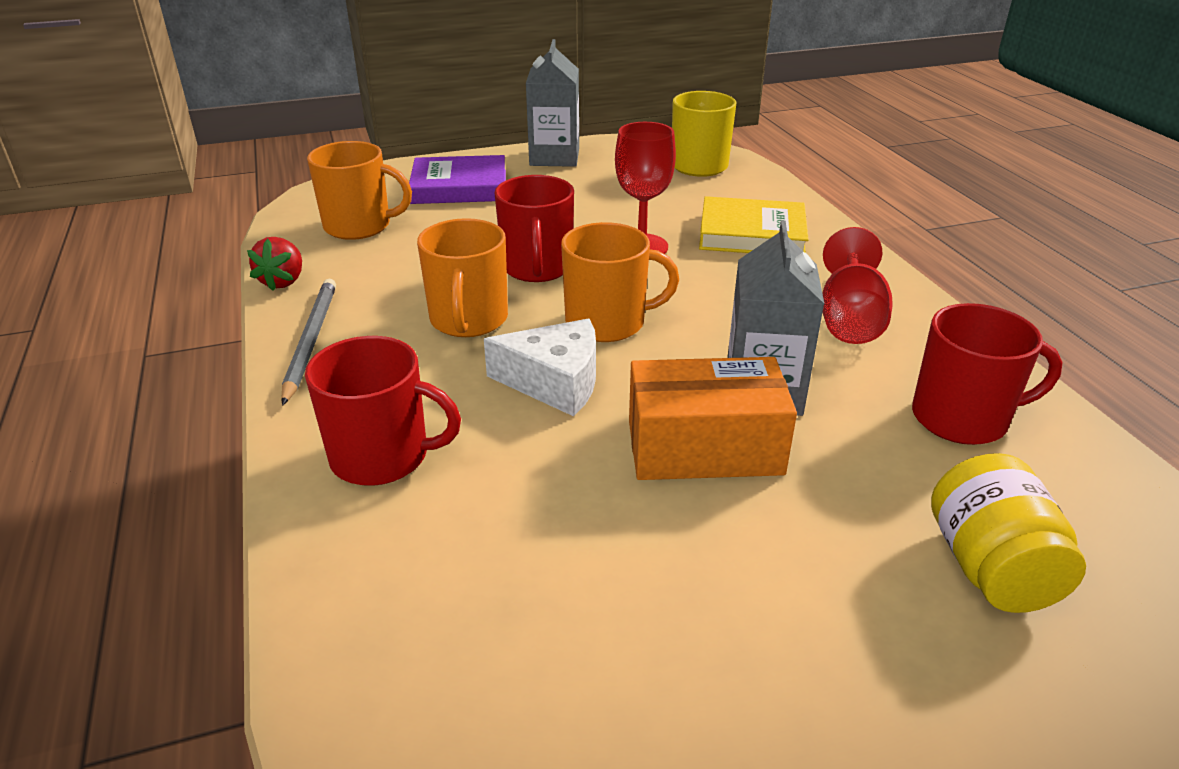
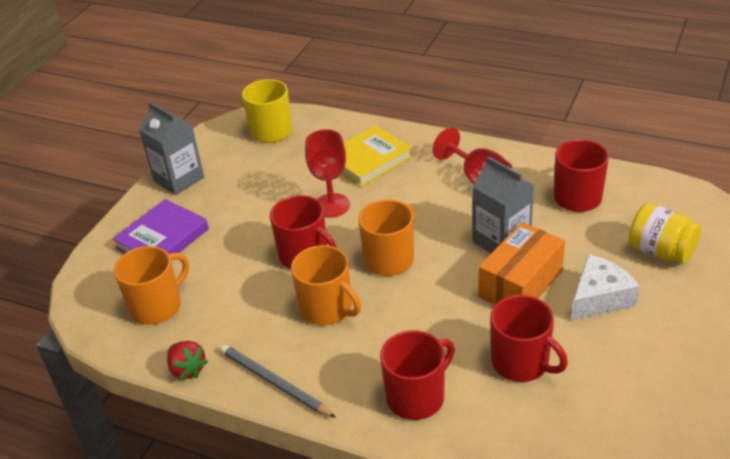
camera: 45 degrees left, 5 degrees up
(545, 525) = (521, 363): none -> red mug
(555, 382) = (420, 305): white cheese -> white cheese (599, 298)

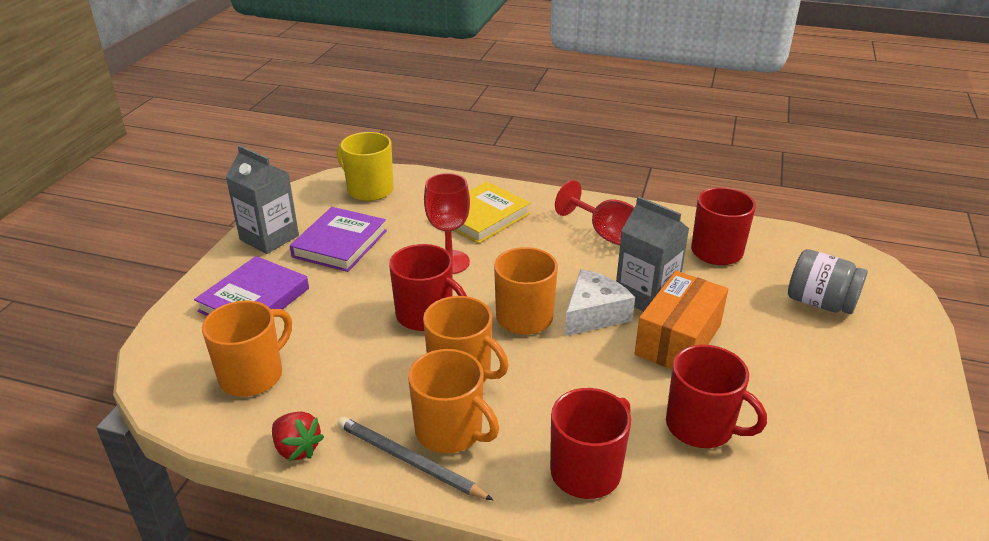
camera: 10 degrees left, 5 degrees down
(239, 186) = (340, 244): none -> purple book
(311, 359) = (450, 431): none -> orange mug
(599, 298) = (769, 352): white cheese -> white cheese (593, 314)
(660, 251) = (820, 303): yellow jar -> grey jar

